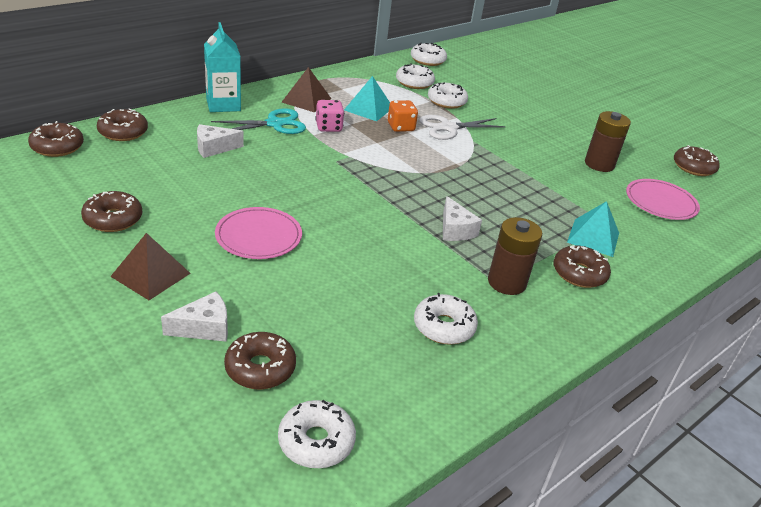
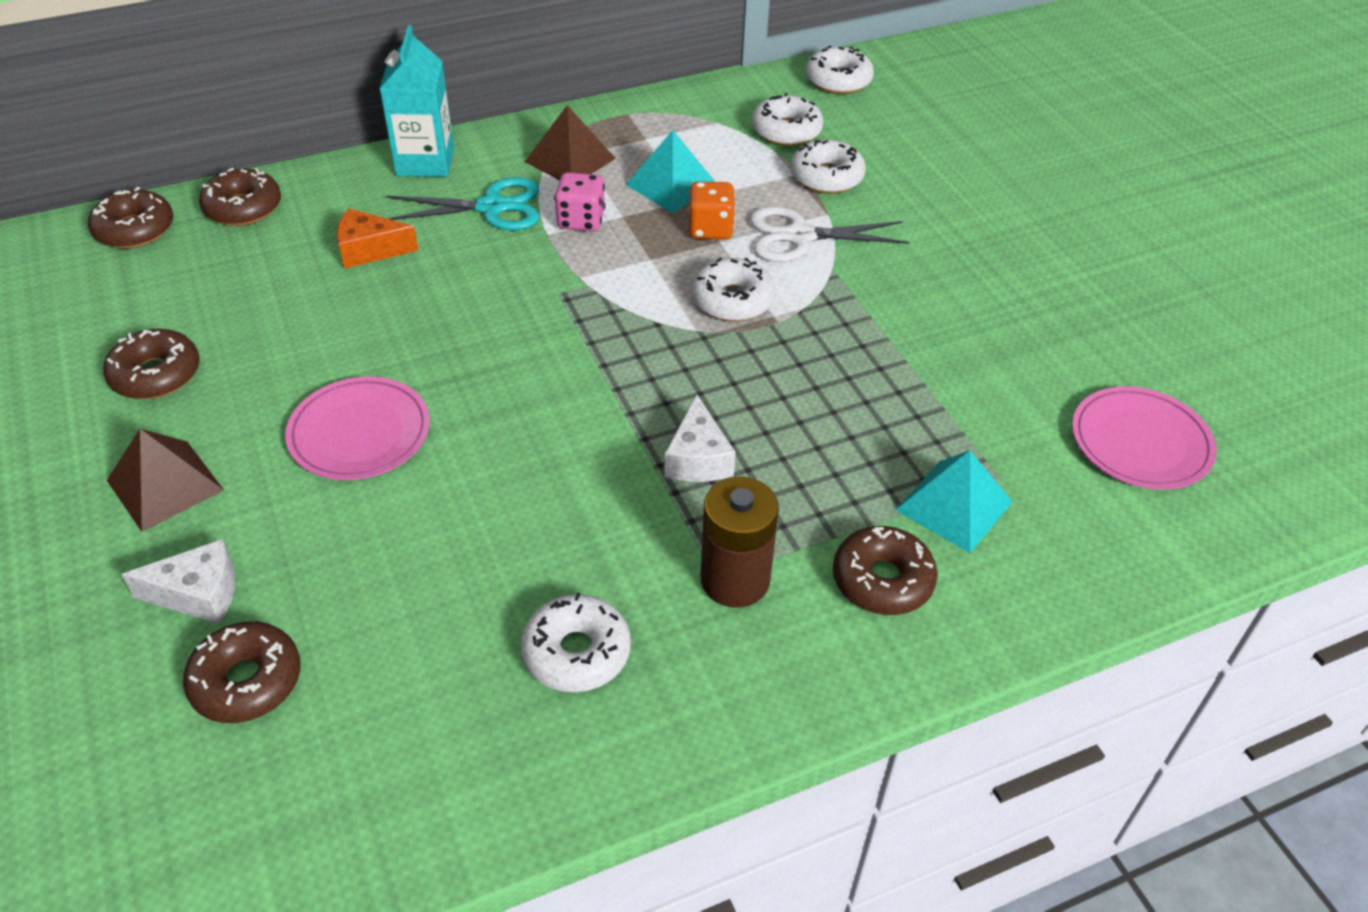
camera: 20 degrees right, 10 degrees up
(214, 148) = (369, 250): white cheese -> orange cheese
(316, 441) = (267, 829): white donut -> white donut (732, 300)
(599, 164) = (1058, 342): brown battery -> none
(693, 167) = (1262, 367): brown donut -> none

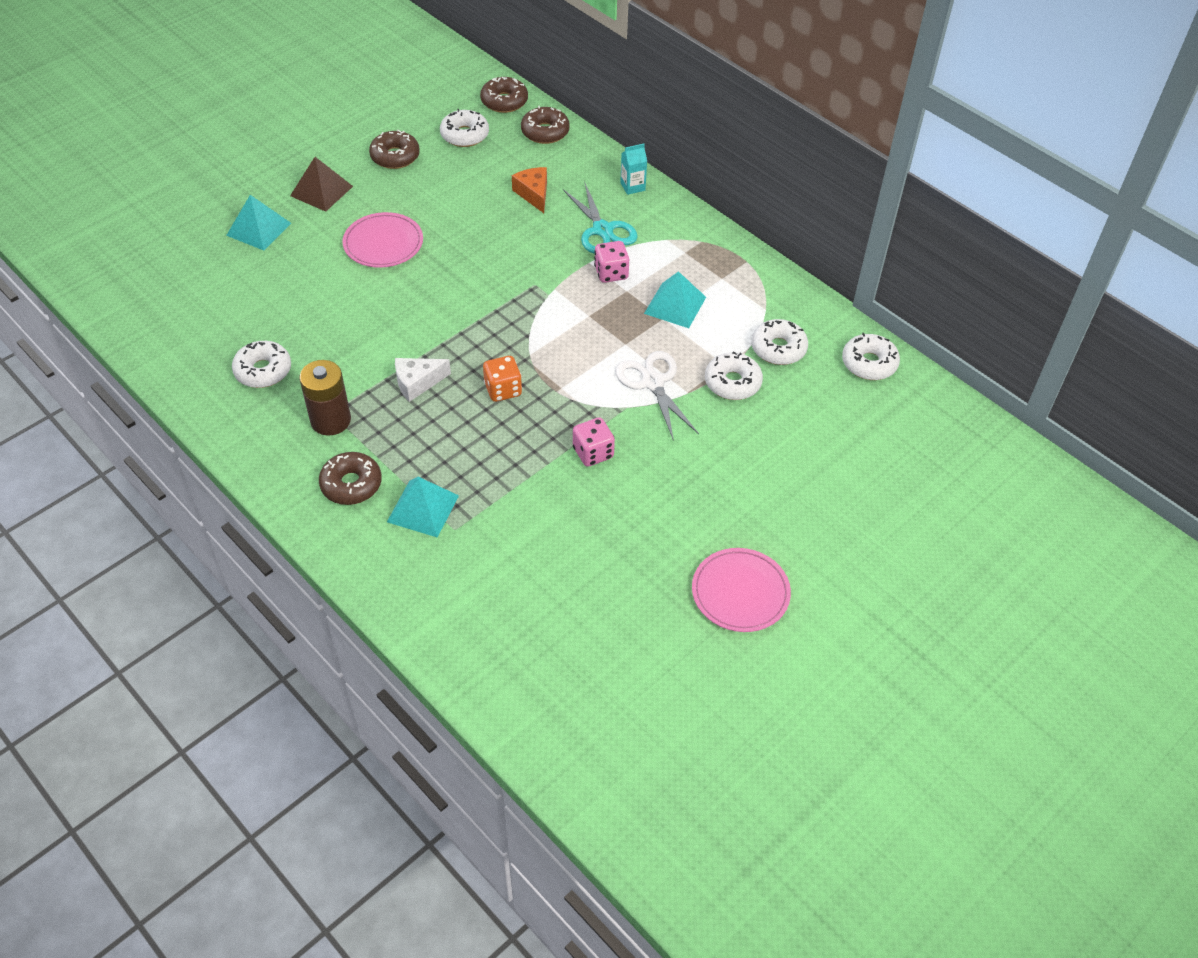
camera: 70 degrees right, 5 degrees up
(198, 594) = (259, 229): white cheese -> turquoise pyramid
(246, 681) = (214, 264): brown donut -> none
(425, 162) = (632, 186): turquoise carton -> turquoise carton, size x0.56
(570, 160) = (674, 249): brown pyramid -> none
(710, 229) = (636, 336): orange dice -> orange dice (503, 390)
(732, 300) = (567, 364): white donut -> white donut (465, 135)
(902, 316) = (593, 453): none -> pink dice
(1140, 442) = (520, 601): pink plate -> pink plate (740, 592)

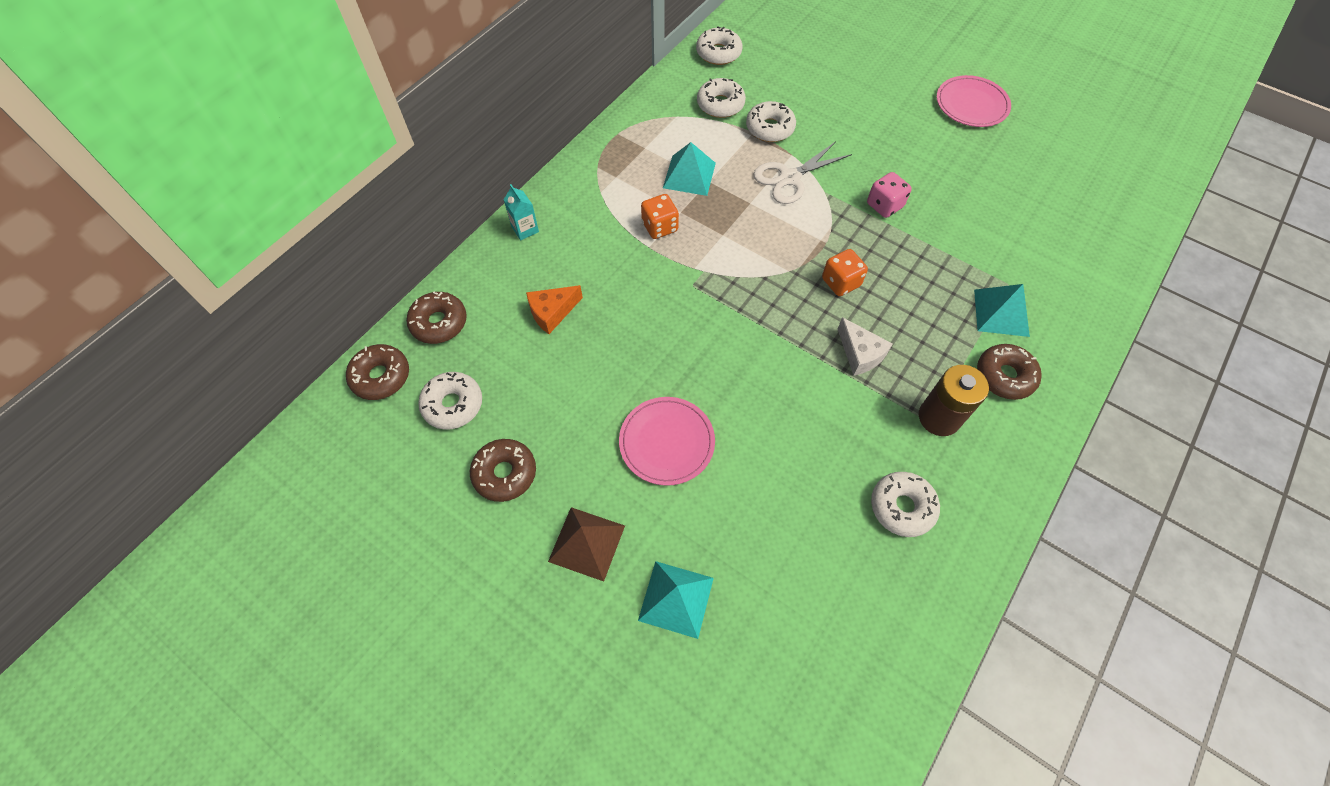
camera: 100 degrees left, 10 degrees up
(602, 230) = (598, 243): turquoise scissors -> none
(611, 273) = (660, 227): pink dice -> orange dice

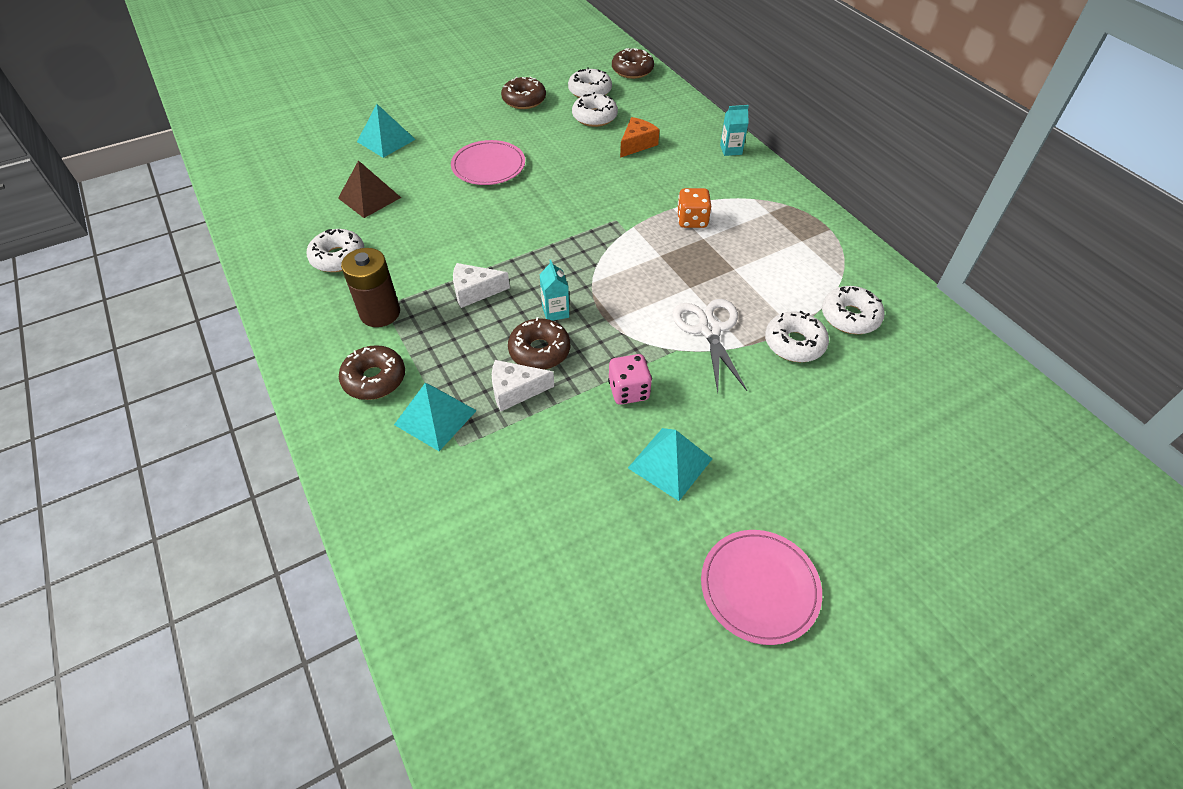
camera: 115 degrees right, 10 degrees down
(439, 323) = (661, 97): brown donut -> brown donut (539, 351)
(552, 312) = (637, 144): orange cheese -> orange cheese turned 45 degrees clockwise
(586, 543) = (451, 118): brown pyramid -> brown pyramid (369, 197)
(689, 175) = (749, 258): turquoise pyramid -> turquoise pyramid (670, 463)
(718, 53) = (949, 348): white donut -> white donut (594, 117)
(840, 282) = (555, 311): orange dice -> turquoise carton
(938, 273) = (515, 391): none -> white cheese

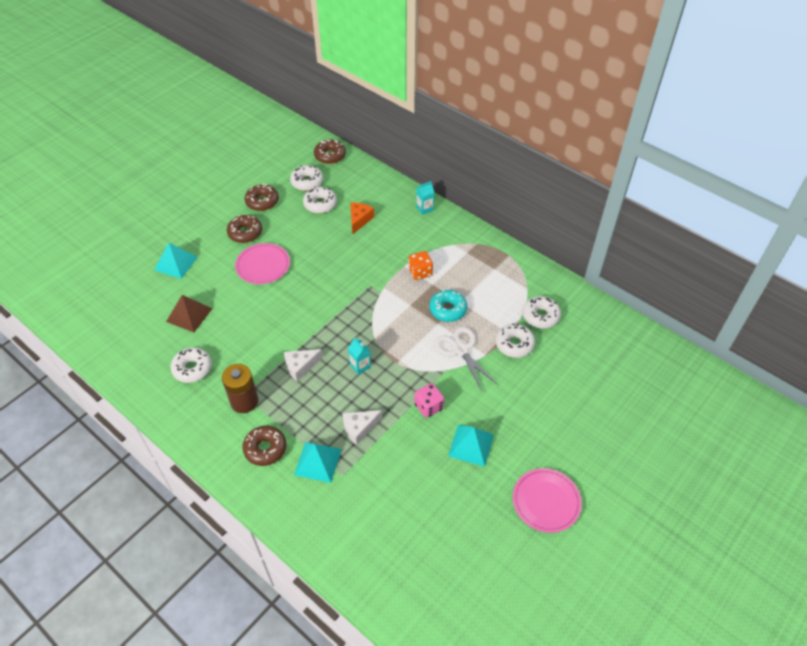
camera: 20 degrees left, 0 degrees up
(539, 351) = (362, 396): brown donut -> brown donut (245, 233)
(712, 274) = (448, 309): none -> turquoise donut

